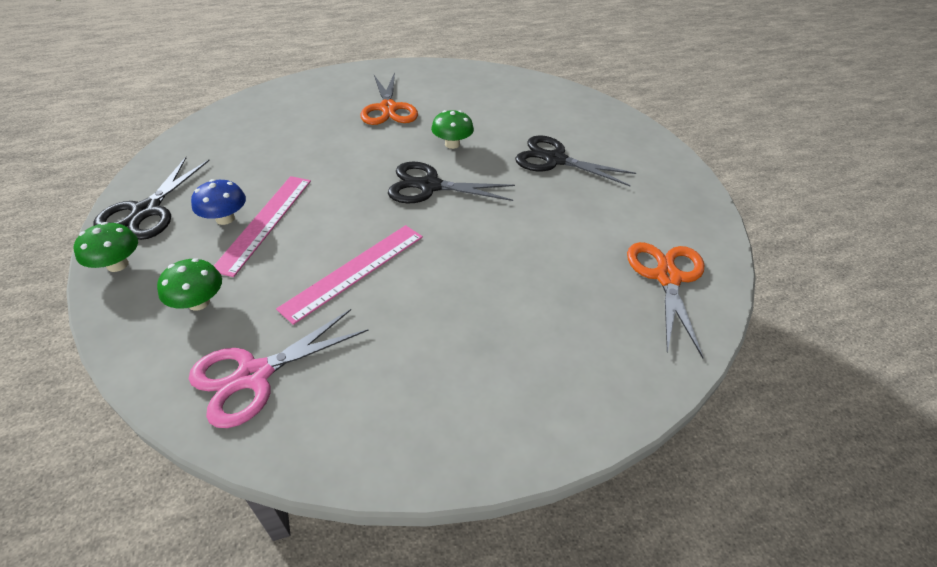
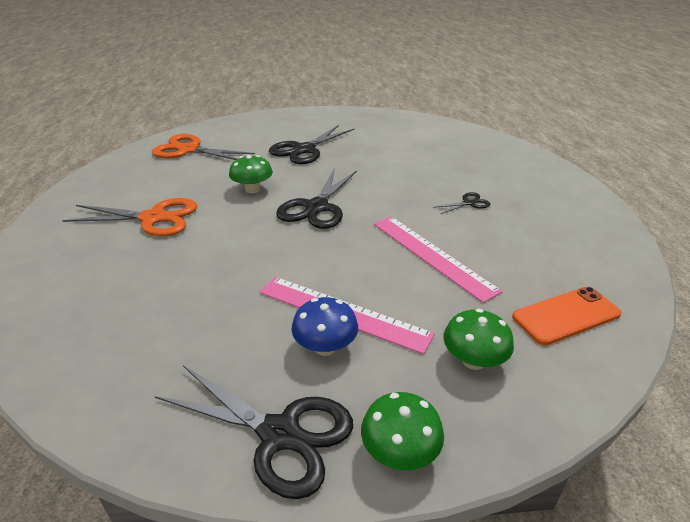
camera: 75 degrees left, 10 degrees down
(254, 375) = (566, 315): pink scissors -> orange phone
(474, 299) = (469, 203): none -> black scissors
(667, 277) = (449, 138): orange scissors -> orange scissors (189, 150)

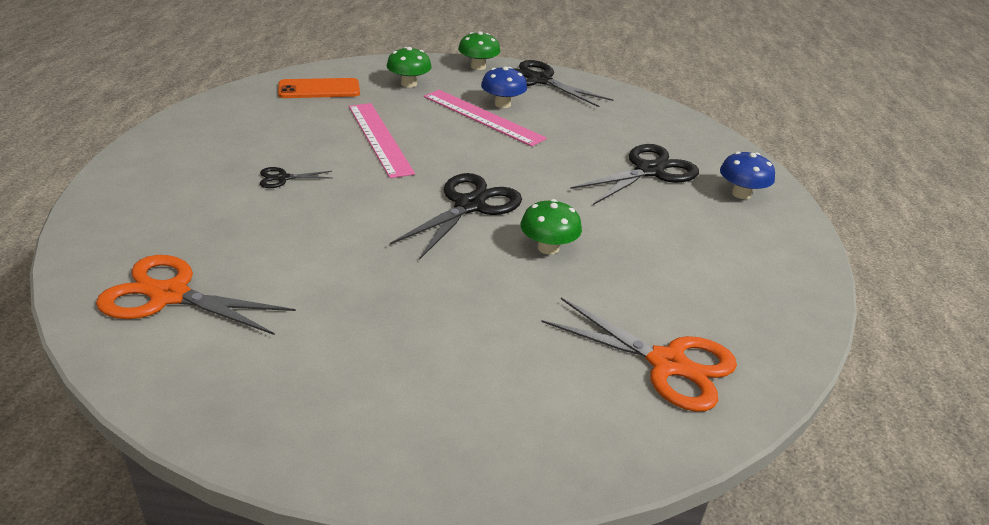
camera: 170 degrees left, 0 degrees up
(61, 262) = (741, 194): none -> blue mushroom
(153, 218) = (669, 227): orange scissors -> orange scissors (169, 295)
(304, 150) = (449, 320): black scissors -> black scissors (649, 171)

